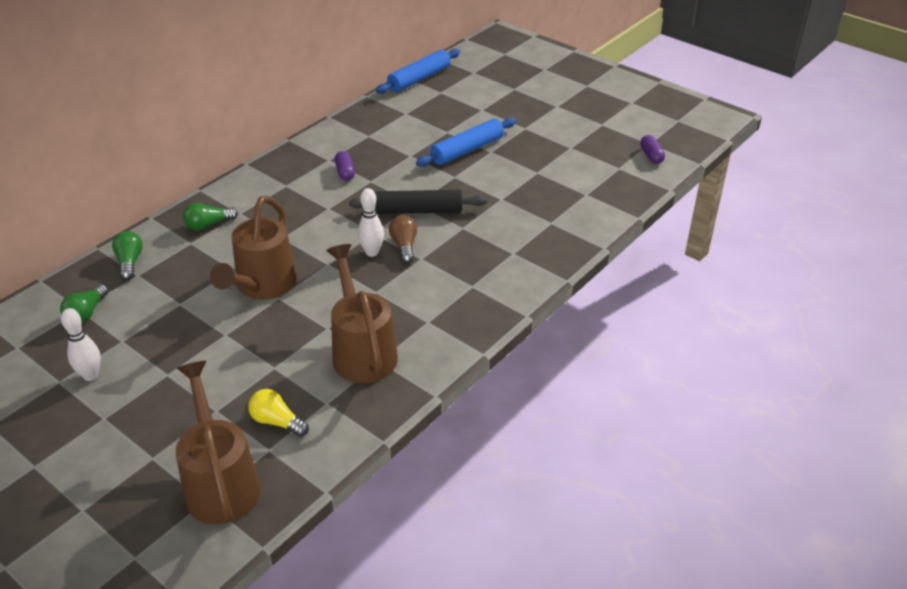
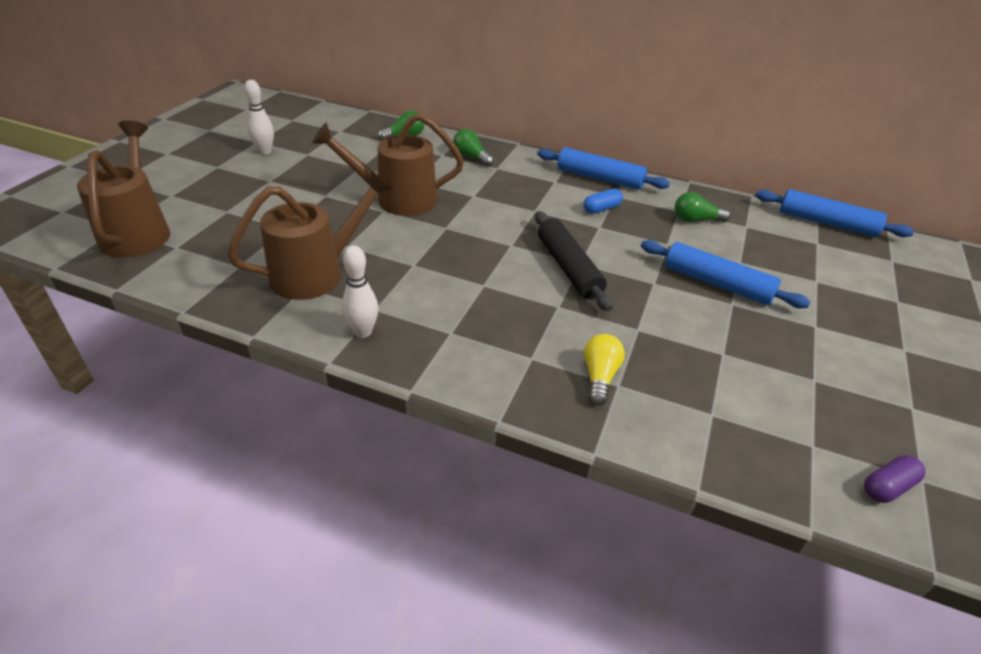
camera: 70 degrees right, 0 degrees up
(86, 313) = (336, 134): green light bulb -> green light bulb (695, 220)
(220, 482) = (138, 231): brown watering can -> brown watering can turned 60 degrees counterclockwise
(277, 422) = (212, 244): yellow light bulb -> yellow light bulb (599, 377)
(296, 160) = (599, 178): none -> blue rolling pin
(345, 172) = (601, 209): purple capsule -> blue capsule
(372, 252) = (477, 250): white bowling pin -> white bowling pin (363, 332)
(404, 246) = (499, 269): brown light bulb -> none

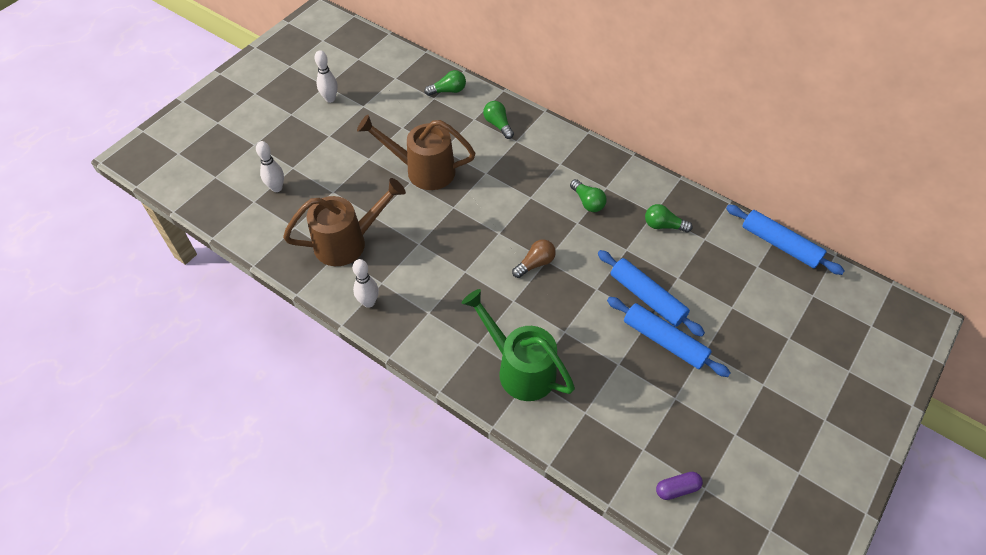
camera: 15 degrees right, 15 degrees up
(138, 231) = (229, 181): brown watering can -> none
(207, 231) = (277, 188): none -> white bowling pin
(568, 268) = (535, 263): black rolling pin -> brown light bulb
(599, 178) = (601, 164): blue rolling pin -> blue rolling pin (664, 341)
(599, 377) = (519, 368): yellow light bulb -> green watering can
(601, 209) = (587, 202): blue capsule -> green light bulb

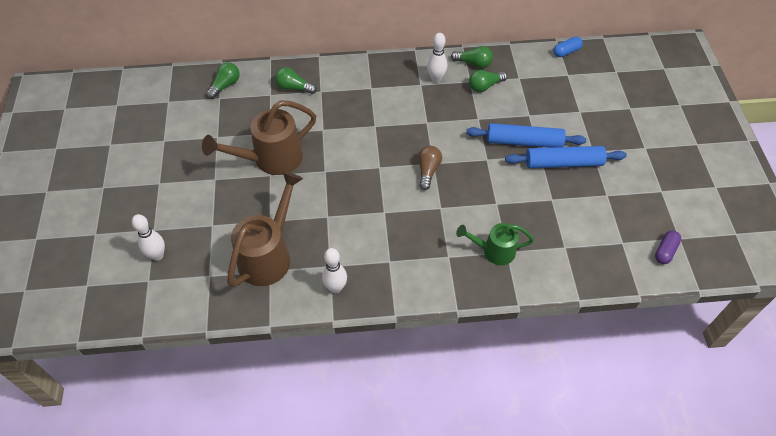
camera: 40 degrees left, 0 degrees up
(330, 99) = (126, 153): white bowling pin -> white bowling pin (436, 79)
(519, 368) = (494, 251): green watering can -> green watering can, size x0.61
(587, 202) = (418, 103): green light bulb -> green light bulb (473, 63)
(780, 245) = (566, 52): blue rolling pin -> blue capsule

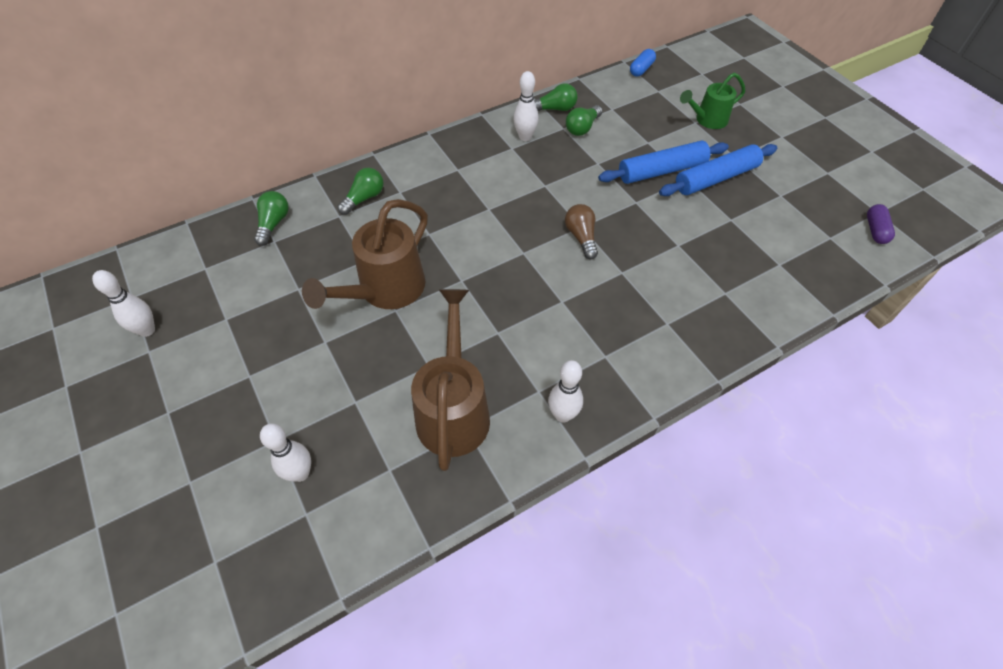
camera: 25 degrees left, 0 degrees up
(115, 130) = (147, 330): none -> white bowling pin
(294, 87) = (364, 198): green light bulb -> green light bulb turned 135 degrees clockwise
(494, 251) = (711, 297): green watering can -> green watering can (707, 120)

